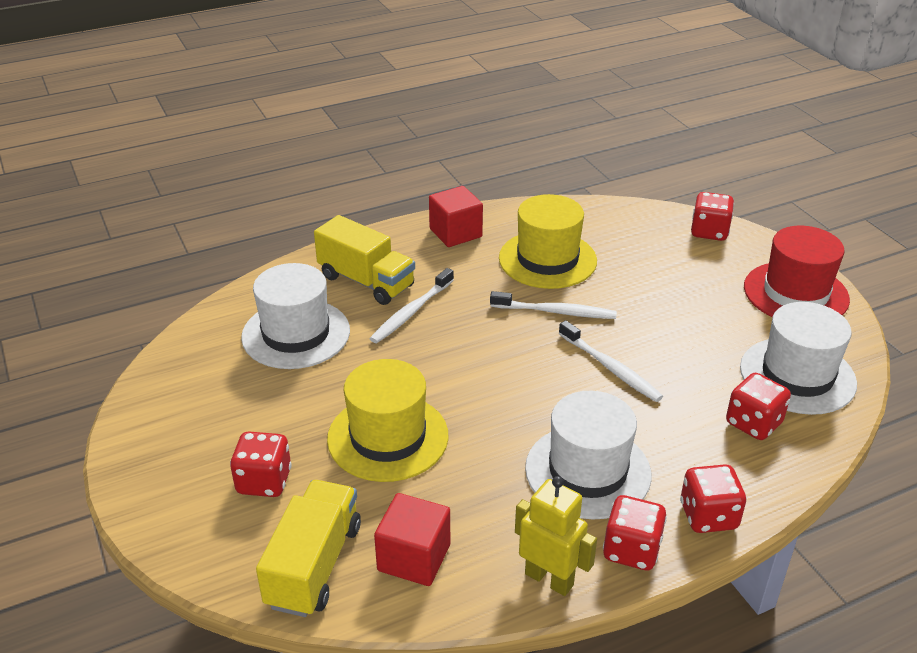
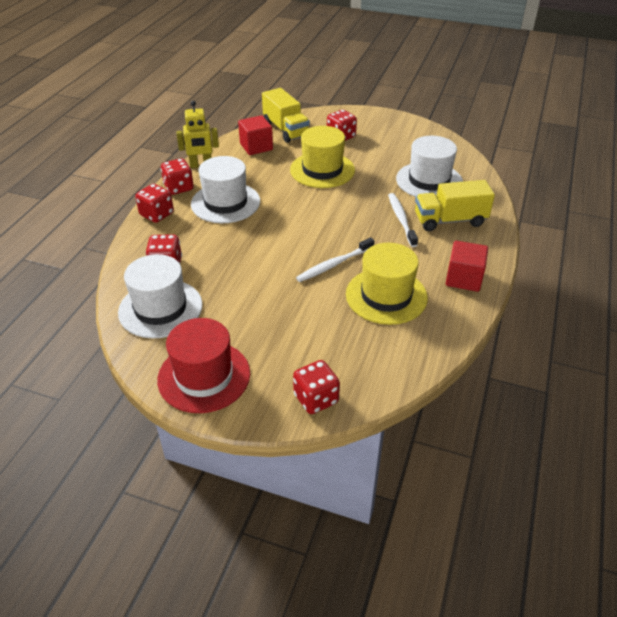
camera: 135 degrees right, 5 degrees up
(610, 368) = (267, 251): white toothbrush -> none

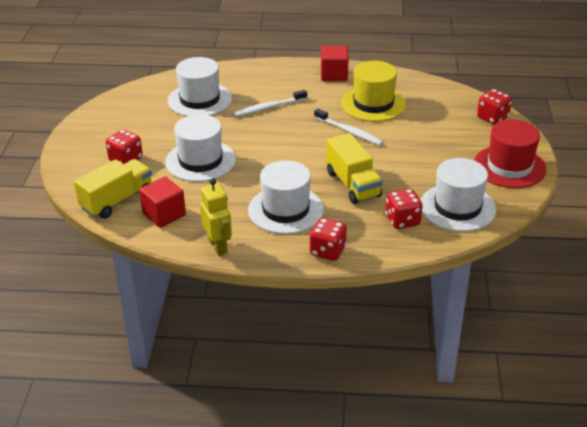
camera: 105 degrees left, 5 degrees down
(179, 188) = (271, 250): red dice -> none
(322, 170) = (200, 161): yellow hat -> white hat
(450, 220) = (260, 85): yellow truck -> yellow truck (353, 184)

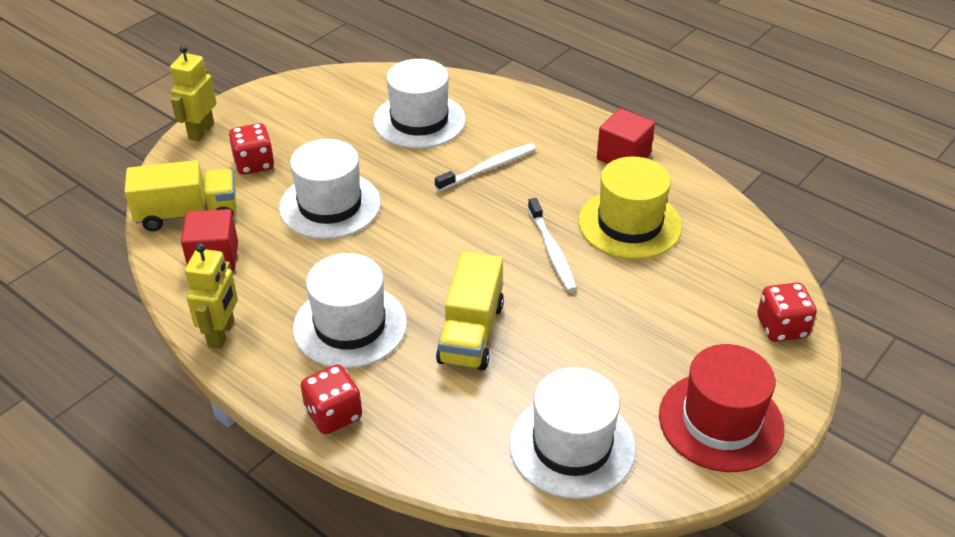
camera: 35 degrees right, 5 degrees up
(67, 157) = (201, 131): none -> yellow robot
(269, 107) = (488, 168): white toothbrush -> white toothbrush turned 135 degrees clockwise
(402, 220) = (475, 423): red dice -> none

